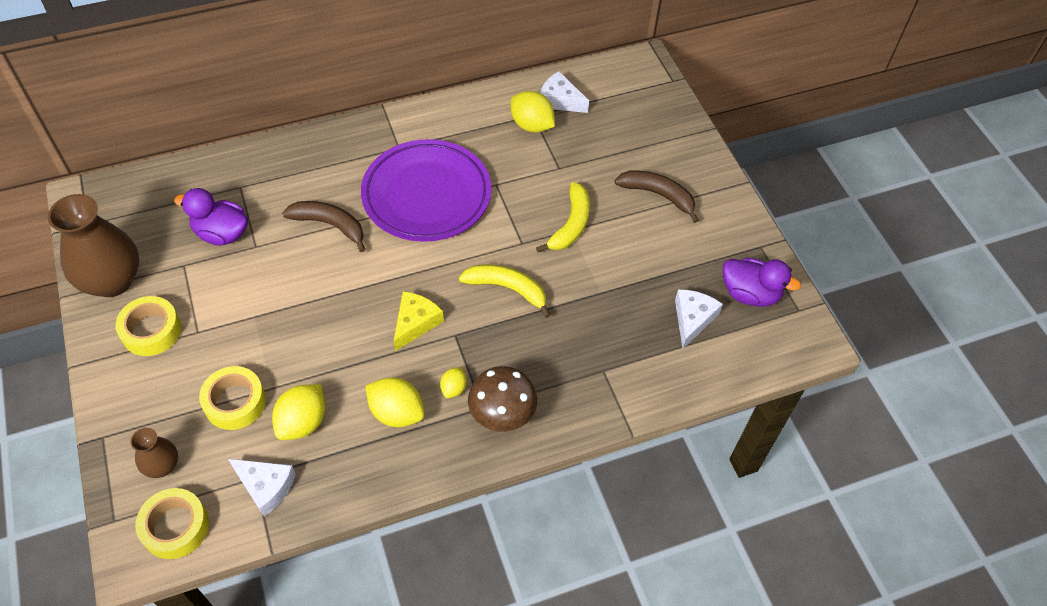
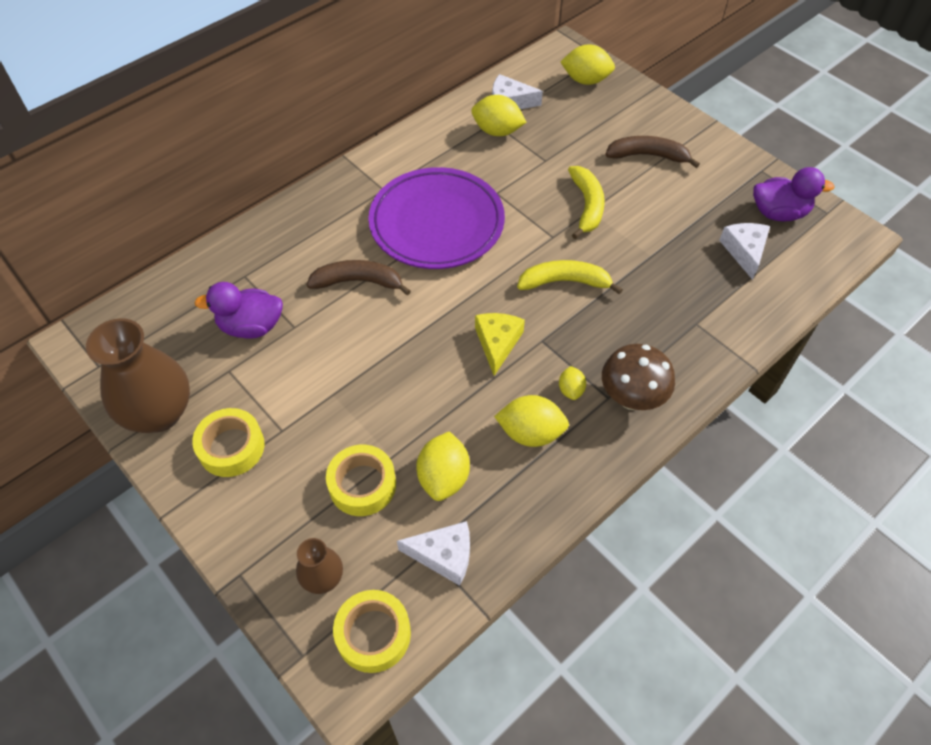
camera: 20 degrees left, 0 degrees up
(645, 101) = (585, 80): none -> yellow lemon

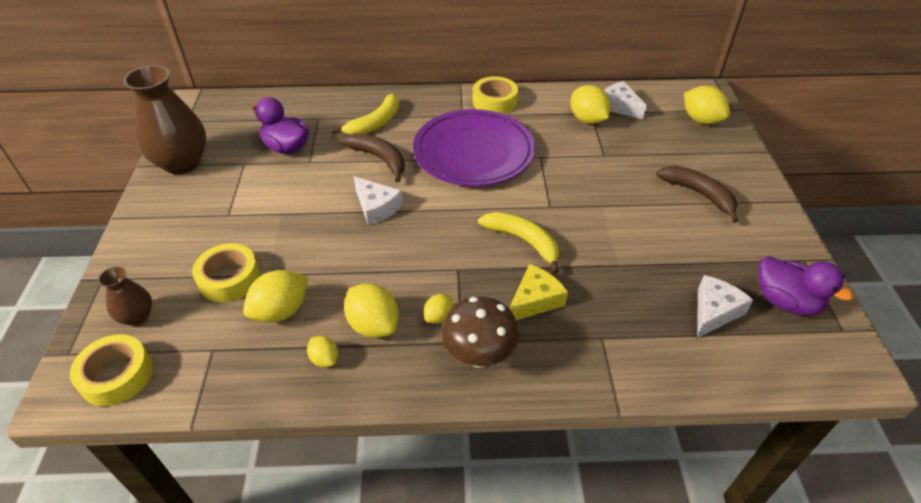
camera: 40 degrees right, 10 degrees down
(231, 447) = (191, 205): yellow tape -> yellow tape (494, 101)
(444, 555) = (218, 361): white cheese -> white cheese (376, 207)
(497, 343) = (423, 250): yellow cheese -> yellow cheese (534, 300)
(525, 487) = (324, 359): none -> yellow lemon
(587, 206) = (603, 201): yellow banana -> yellow banana (375, 123)

